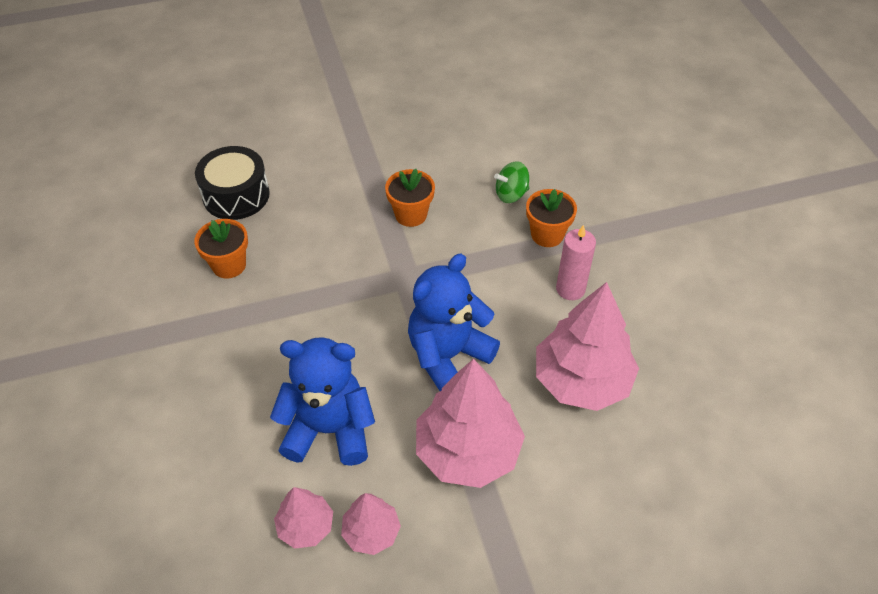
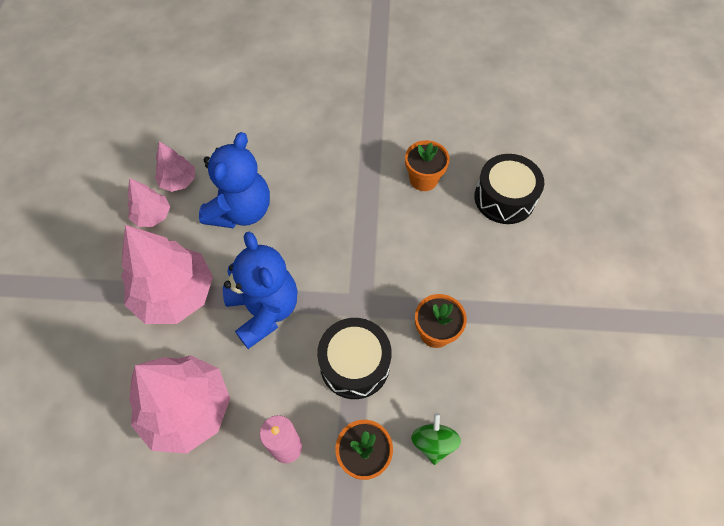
camera: 110 degrees right, 10 degrees up
(470, 264) = (354, 364): none -> black drum

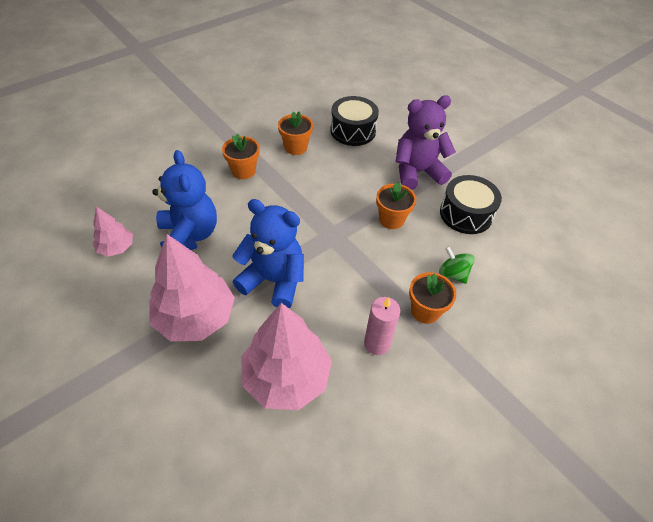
camera: 45 degrees left, 10 degrees down
(152, 216) = (118, 282): pink tree -> none
(348, 173) = (243, 171): none -> orange flower pot
(354, 364) = (365, 268): black drum -> black drum (466, 214)
(523, 298) = (417, 172): none -> purple teddy bear

